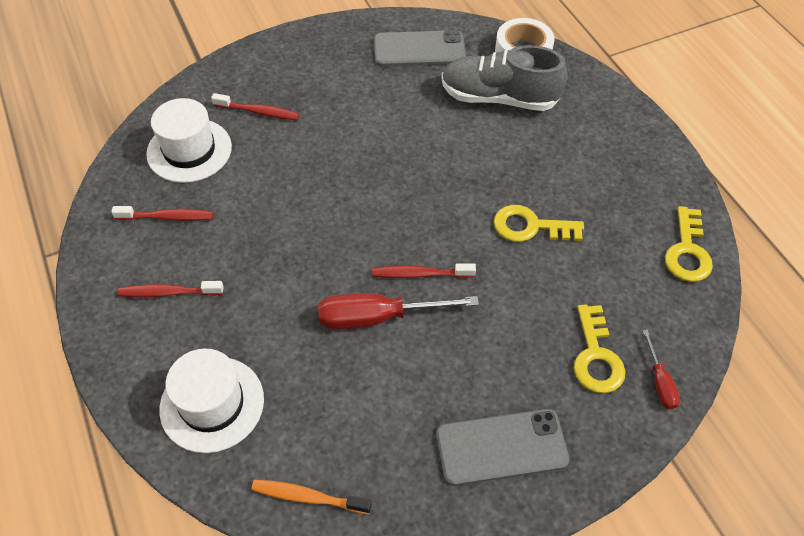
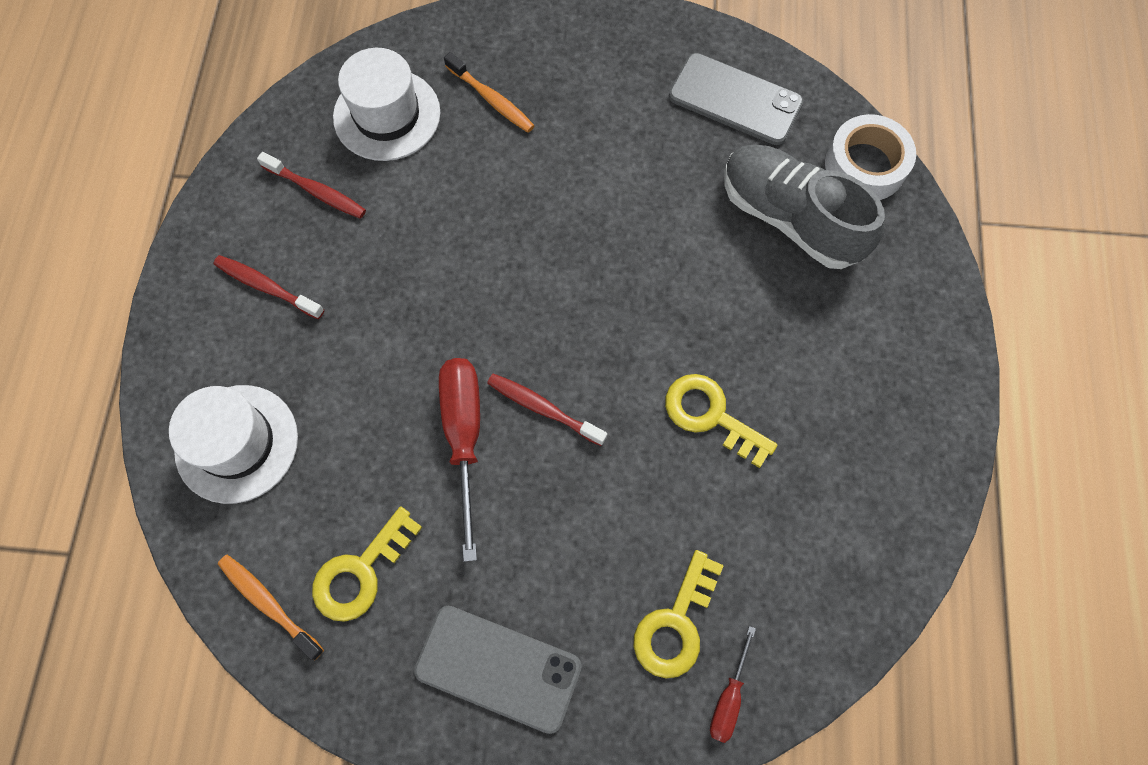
camera: 30 degrees right, 15 degrees up
(259, 112) = (492, 99): red toothbrush -> orange toothbrush
(378, 317) = (464, 437): red screwdriver -> red screwdriver turned 60 degrees clockwise
(687, 251) = (883, 552): yellow key -> yellow key (361, 572)

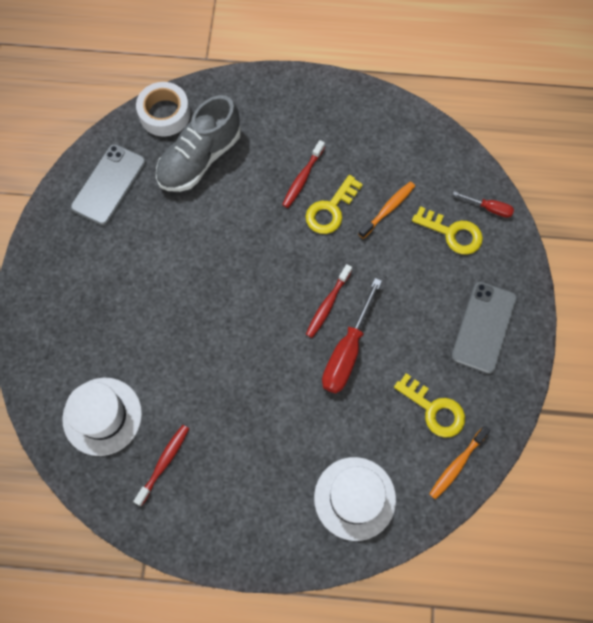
camera: 90 degrees left, 0 degrees up
(266, 287) = (240, 491): red toothbrush -> red toothbrush (302, 178)
(464, 437) = (347, 351): red screwdriver -> red screwdriver turned 60 degrees counterclockwise
(492, 99) = (95, 342): orange toothbrush -> orange toothbrush (388, 209)

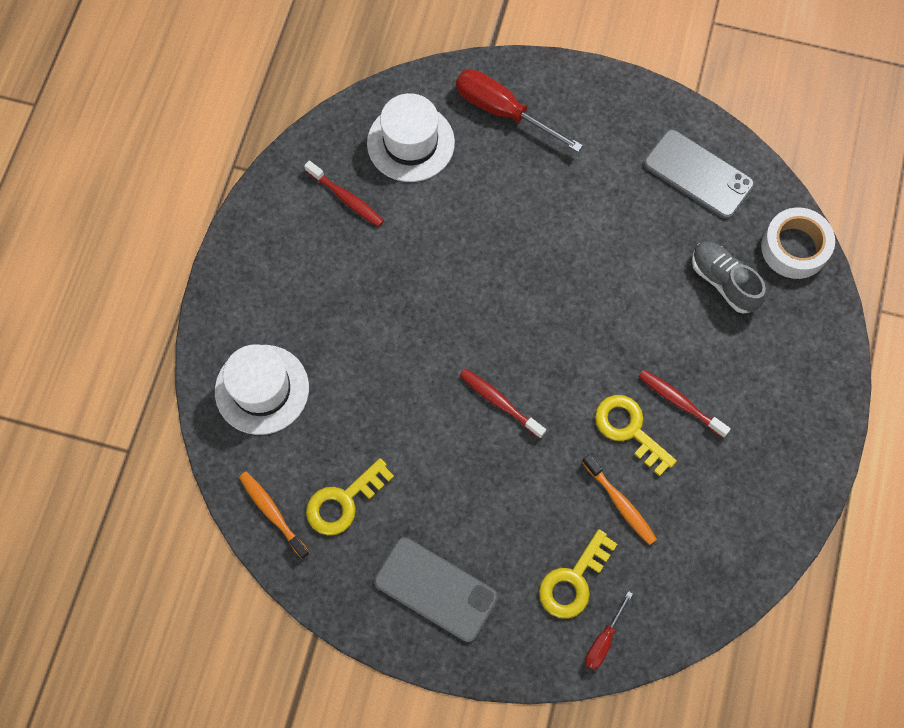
camera: 100 degrees right, 0 degrees up
(200, 158) = (723, 282): grey shoe -> grey shoe, size x0.65
(347, 351) = (435, 414): red screwdriver -> red screwdriver (503, 111)

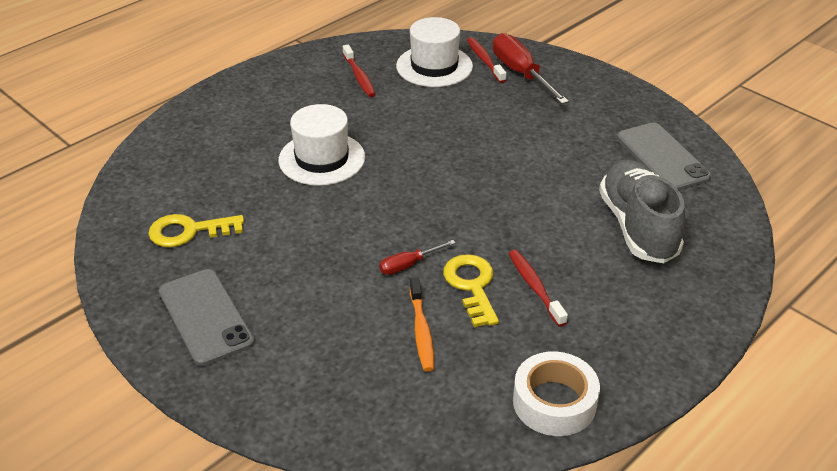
camera: 30 degrees right, 30 degrees down
(262, 389) = (196, 147): white hat -> white hat (322, 159)
(272, 513) = (129, 215): orange toothbrush -> none
(499, 402) = (372, 224): red toothbrush -> red toothbrush (484, 60)
(573, 580) = (330, 365): yellow key -> none
(603, 640) = (319, 422): red screwdriver -> red screwdriver (408, 265)
(723, 282) = (638, 227): grey shoe -> grey shoe, size x1.55
(794, 248) = (724, 230): white tape -> white tape (554, 402)

